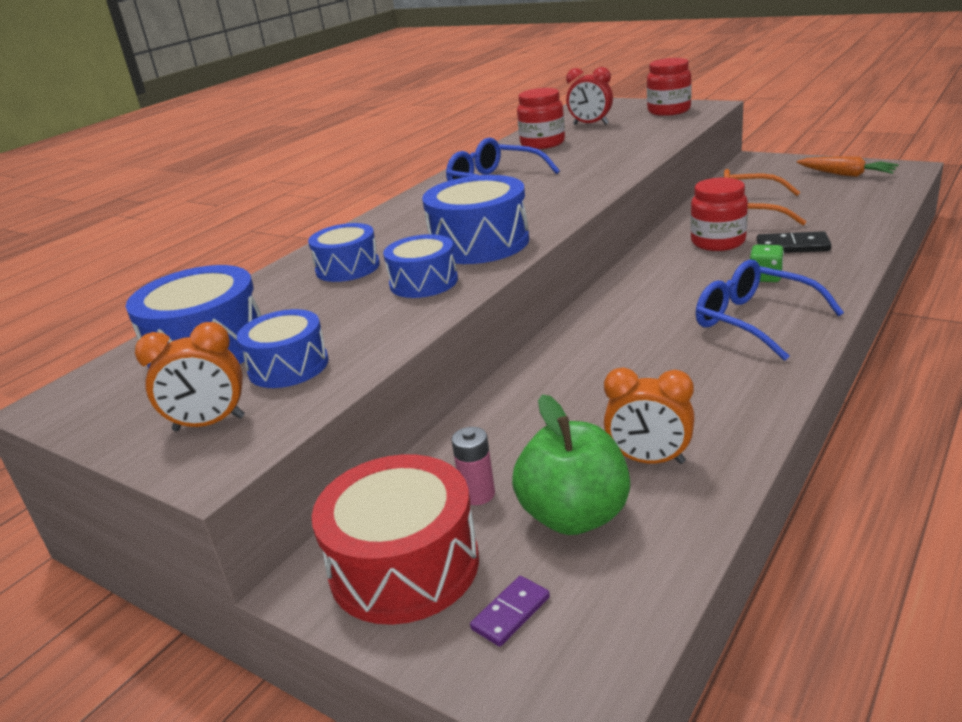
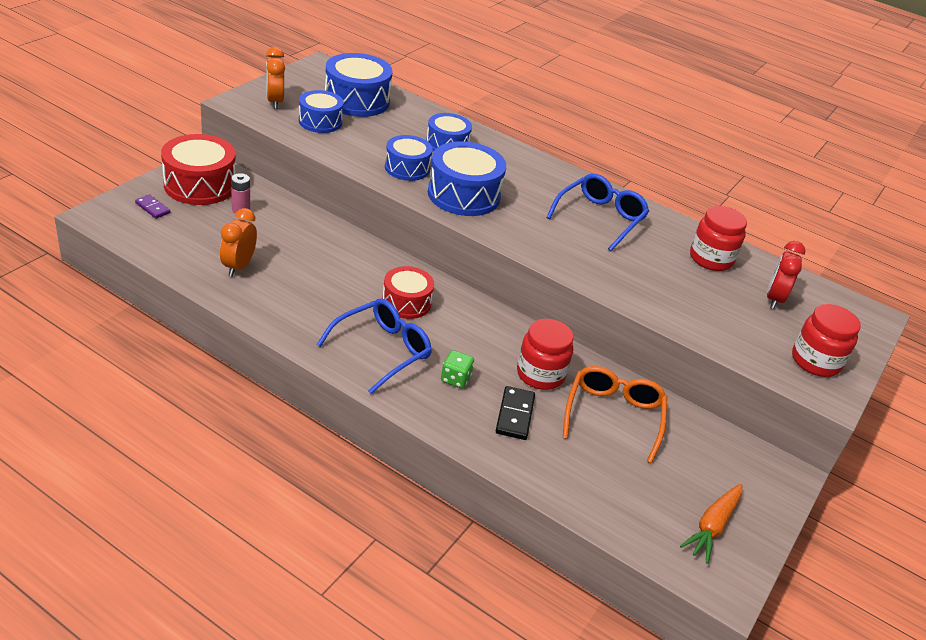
camera: 80 degrees right, 10 degrees up
(574, 516) = (206, 234): green apple -> none
(647, 320) = (406, 302): none -> red drum

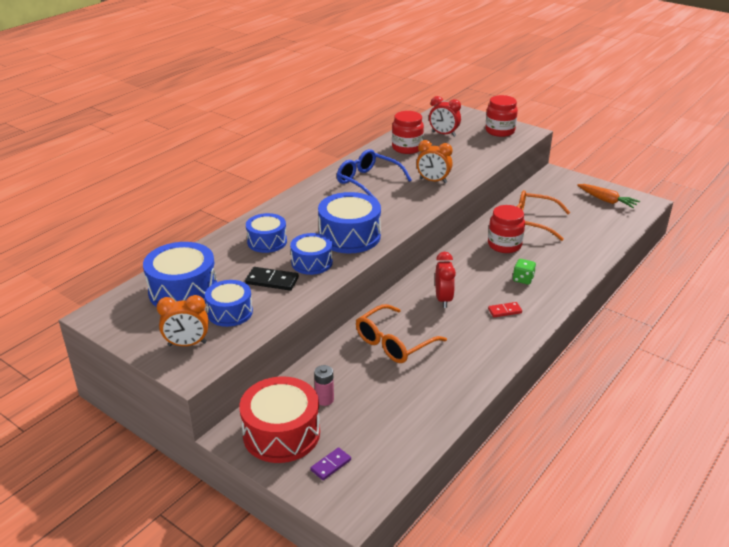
camera: 80 degrees left, 5 degrees down
(239, 266) = (419, 393): orange clock -> orange clock (433, 181)
(324, 258) = (393, 343): none -> orange glasses
(382, 350) = (504, 311): blue glasses -> red domino
(406, 302) = (443, 299): red drum -> red clock
(514, 415) = (548, 257): black domino -> black domino (272, 281)

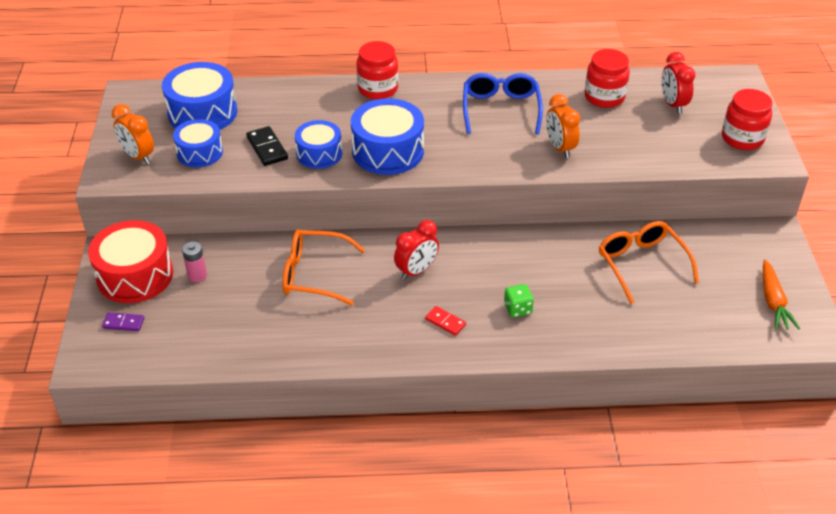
camera: 50 degrees right, 10 degrees up
(267, 241) = (322, 111): blue drum -> none
(504, 245) = (566, 265): red jar -> red jar (378, 89)

